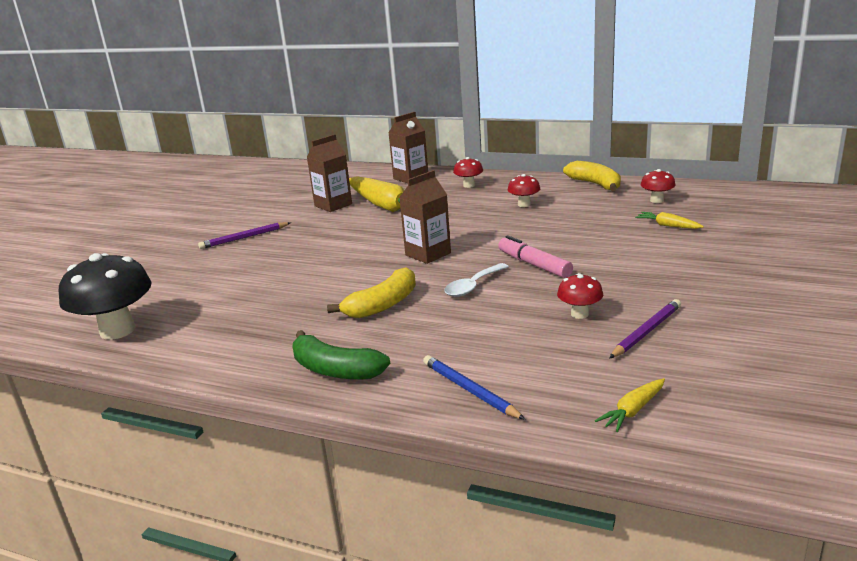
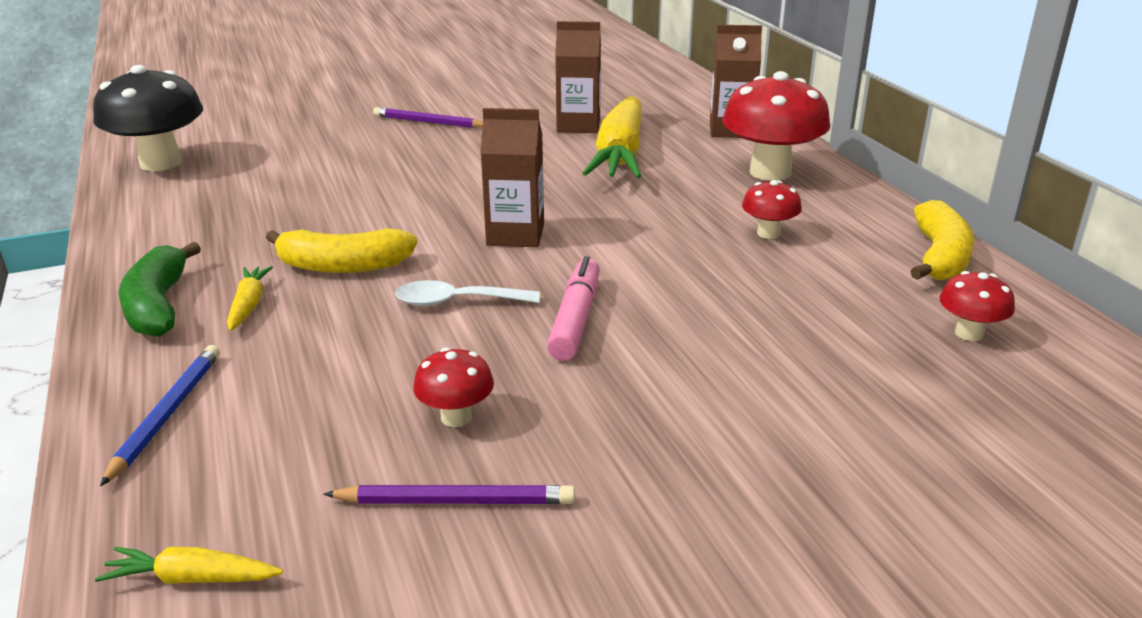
camera: 45 degrees right, 5 degrees up
(469, 185) = (770, 172): red mushroom -> red mushroom, size x2.02
(668, 226) = (880, 381): yellow carrot -> yellow carrot (249, 305)

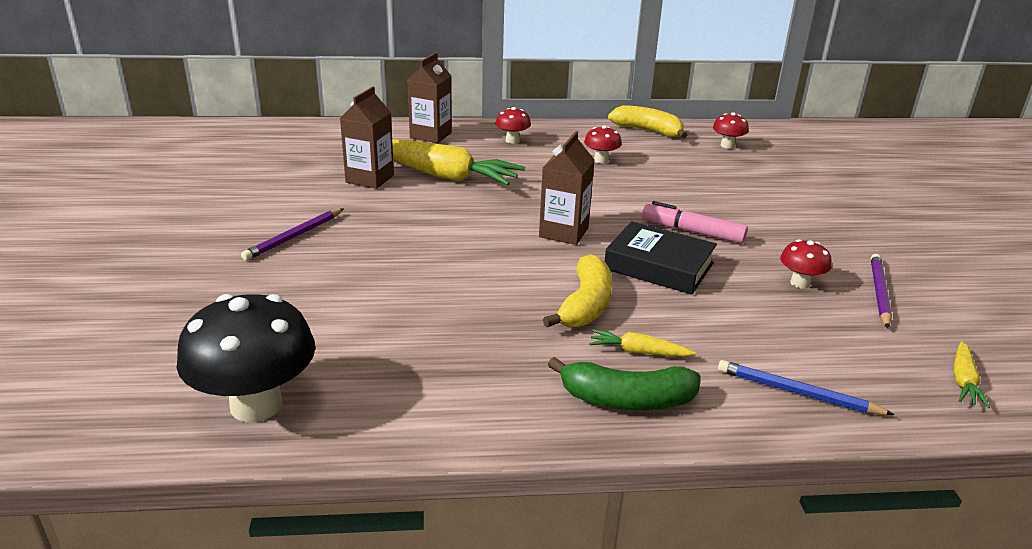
camera: 75 degrees left, 0 degrees up
(457, 302) = (659, 266): white spoon -> black book
(770, 172) = (512, 141): red mushroom -> red mushroom, size x0.49

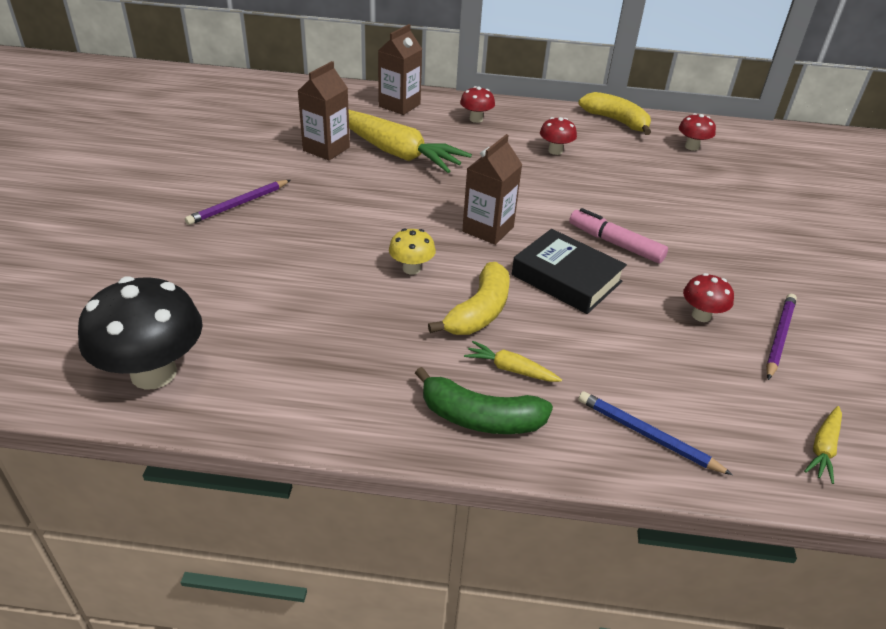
camera: 10 degrees right, 10 degrees up
(500, 275) = (411, 268): none -> yellow mushroom

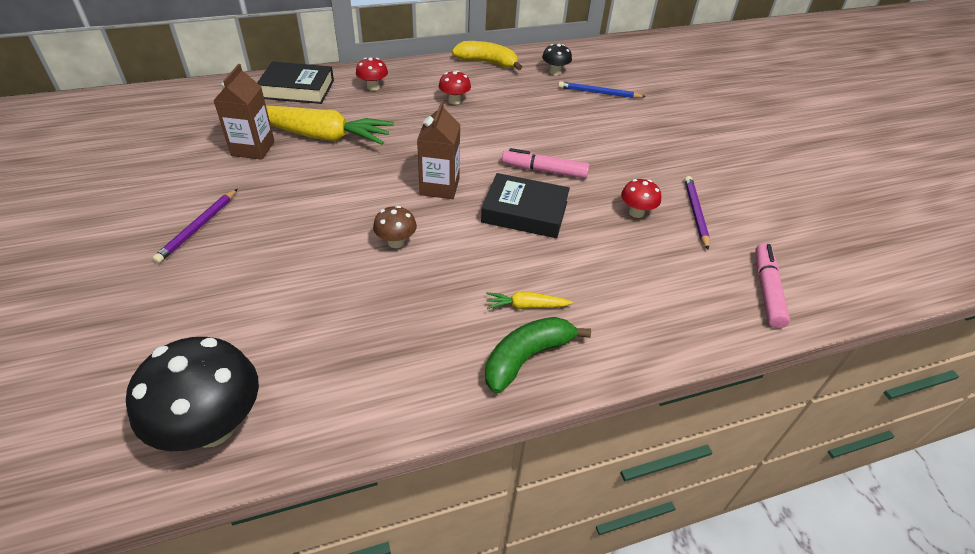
camera: 25 degrees left, 5 degrees up
(399, 105) = (297, 89): brown carton -> black book
(411, 268) = (396, 242): yellow mushroom -> brown mushroom
(479, 312) = (474, 263): yellow banana -> none
(480, 418) = (526, 357): green banana -> green banana turned 150 degrees clockwise
(647, 435) = (653, 324): blue pencil -> blue pencil (599, 93)
(692, 147) = (555, 72): red mushroom -> black mushroom
(823, 448) = (767, 290): yellow carrot -> pink marker

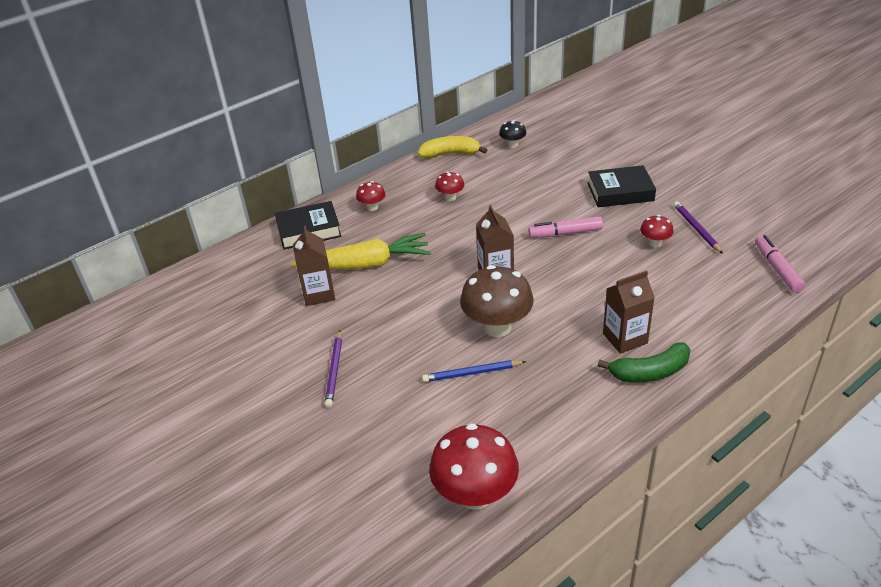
camera: 15 degrees left, 5 degrees down
(212, 427) = (475, 495): black mushroom -> red mushroom
(396, 242) = (497, 327): brown mushroom -> brown mushroom, size x2.02
(525, 212) = (574, 271): black book -> black book (620, 192)
(526, 306) = (625, 338): yellow carrot -> brown carton
(526, 357) = (650, 372): green banana -> green banana turned 135 degrees counterclockwise
(599, 93) = (561, 153): blue pencil -> blue pencil (472, 373)

